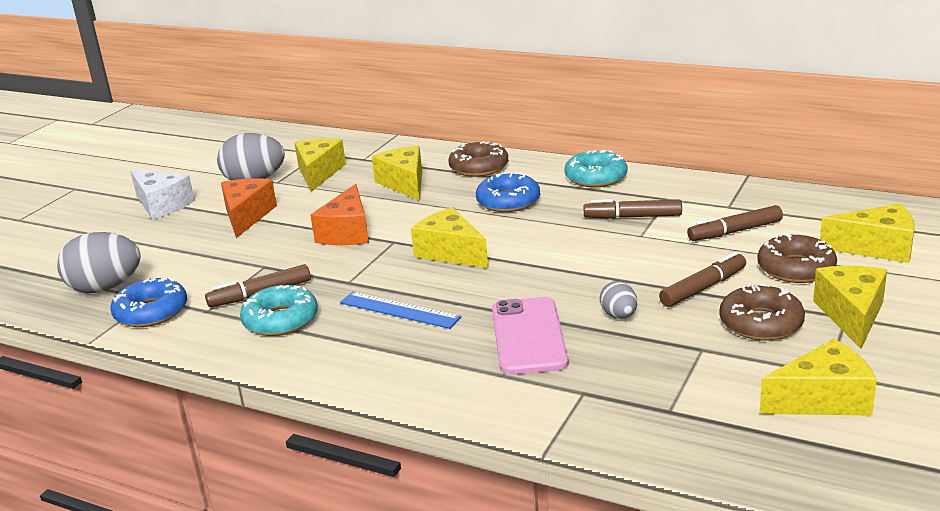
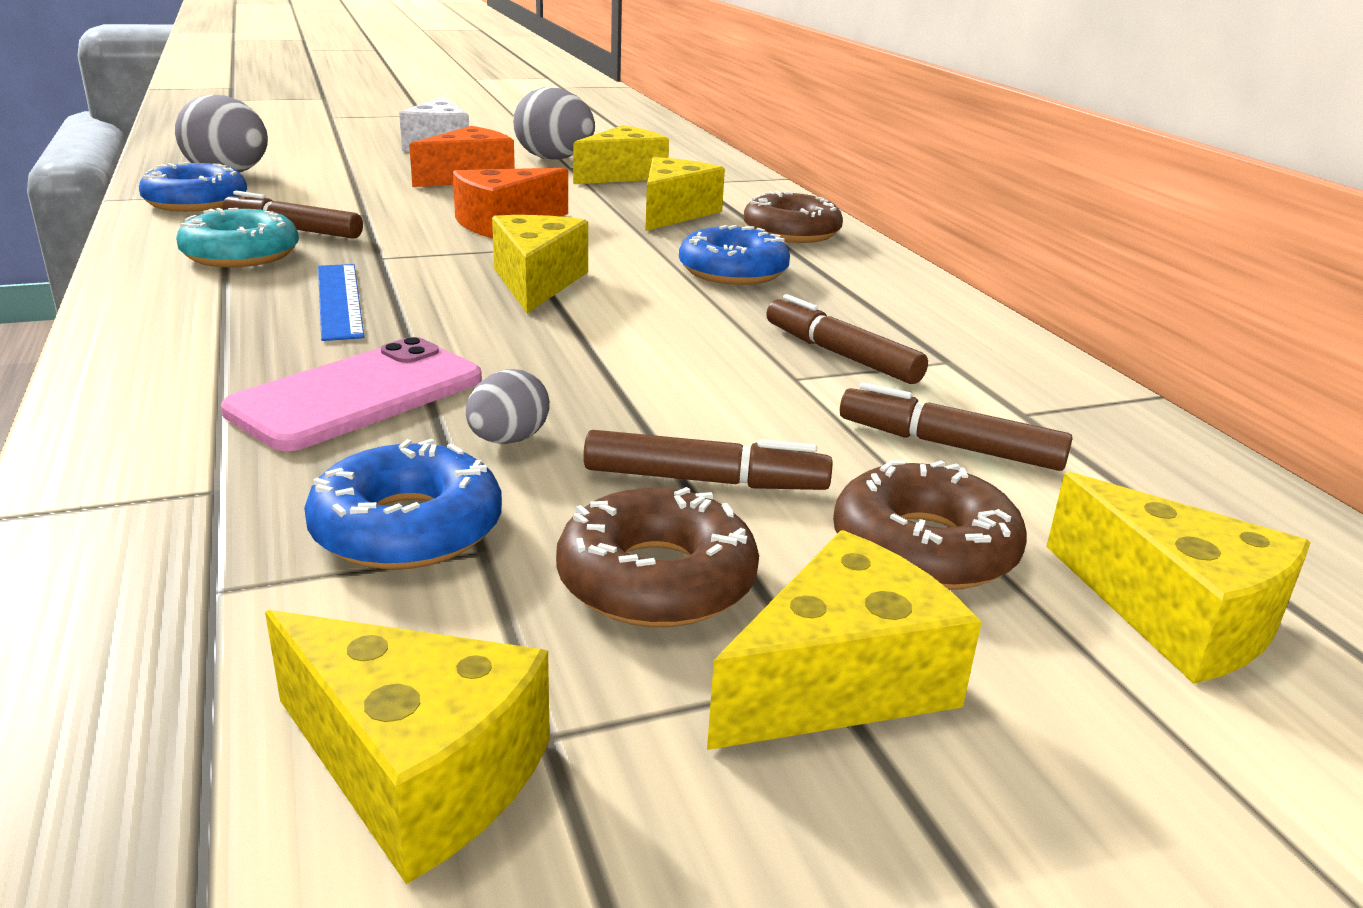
camera: 40 degrees right, 0 degrees up
(596, 177) = (907, 298): turquoise donut -> none
(668, 359) = (407, 528): none -> blue donut

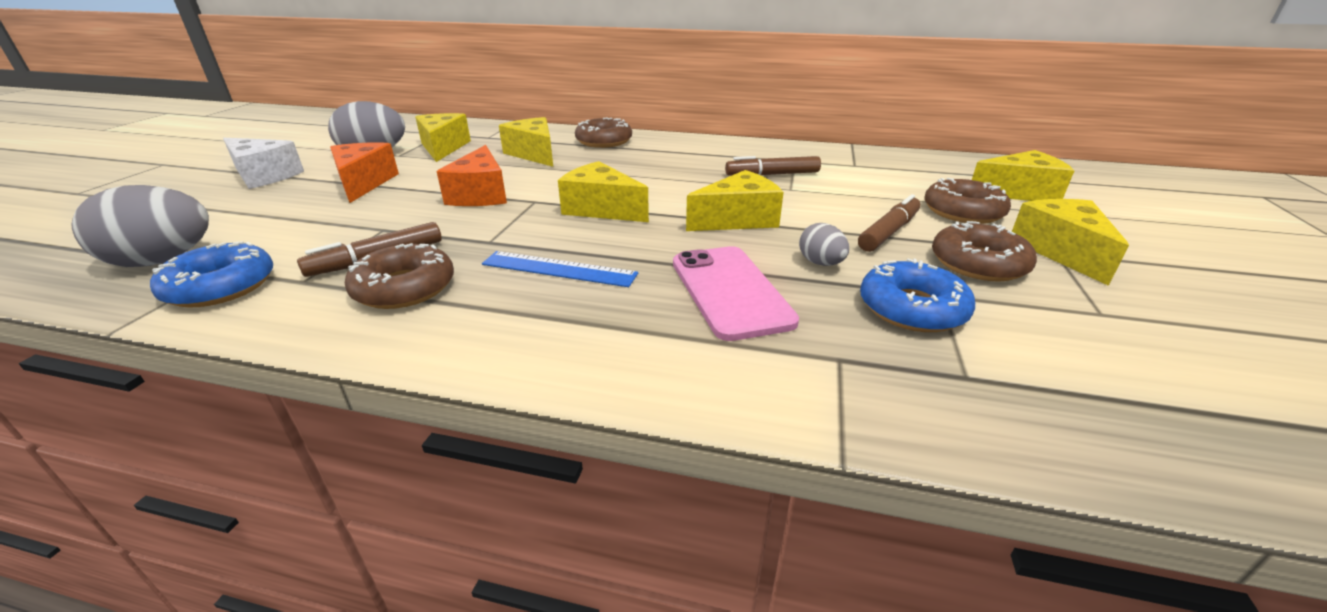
camera: 55 degrees left, 5 degrees up
(241, 254) = (404, 288): turquoise donut -> brown donut
(416, 772) = (1133, 347): yellow cheese -> yellow cheese (738, 219)
(733, 271) = (644, 165): blue donut -> none
(949, 445) = (877, 183): brown marker -> none

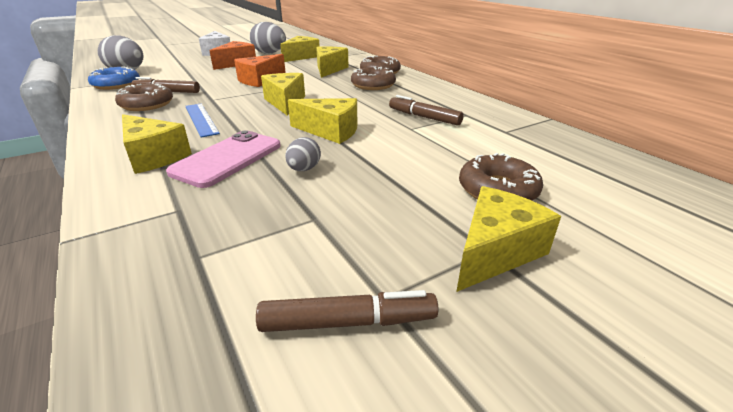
camera: 45 degrees right, 0 degrees up
(888, 232) = (396, 175): brown marker -> brown marker (348, 322)
(912, 308) = (276, 214): blue donut -> none
(978, 263) = (397, 220): brown donut -> brown donut (373, 85)
(1018, 193) = (605, 202): yellow cheese -> yellow cheese (153, 156)

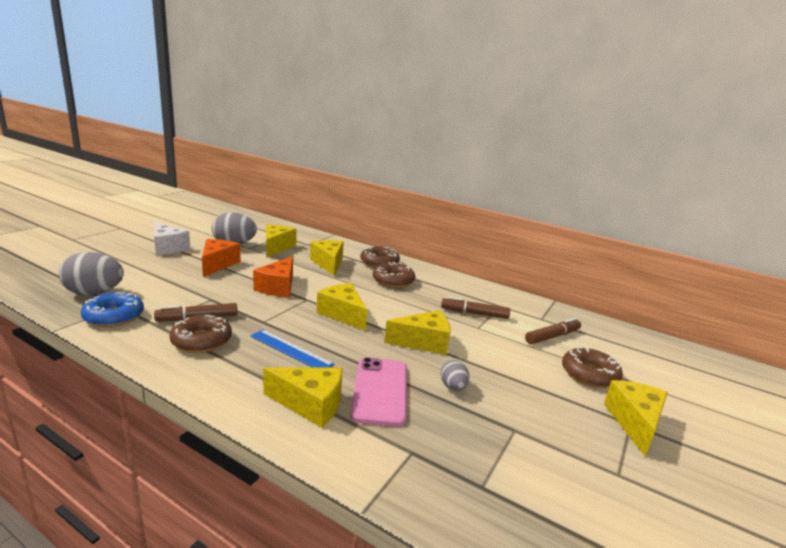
camera: 30 degrees left, 10 degrees down
(348, 322) = (619, 496): brown marker -> brown marker (552, 336)

